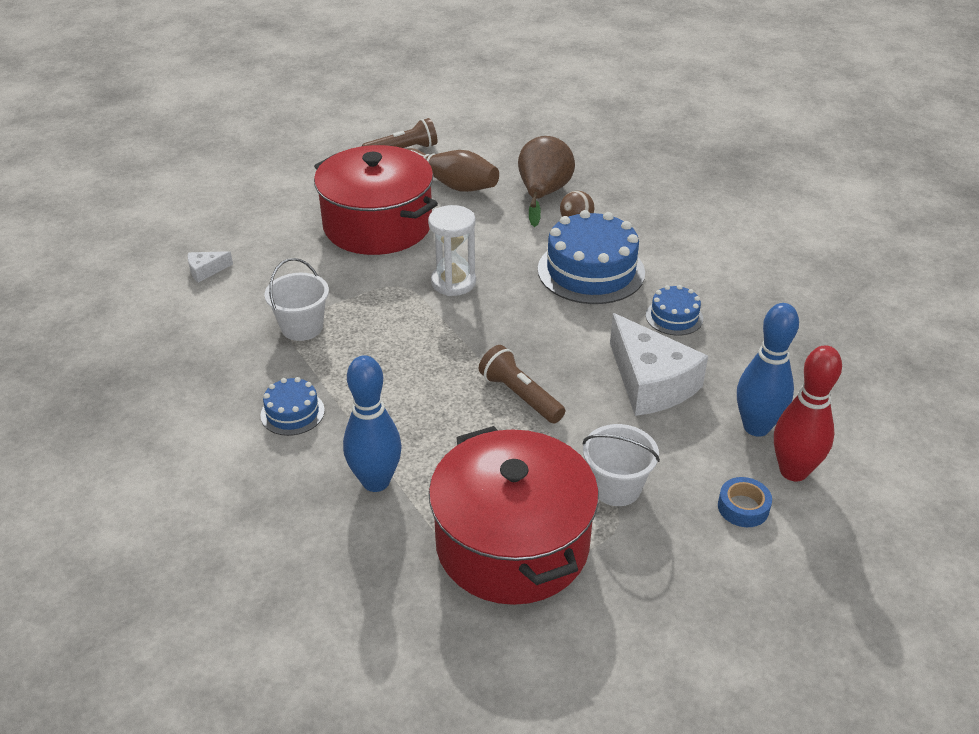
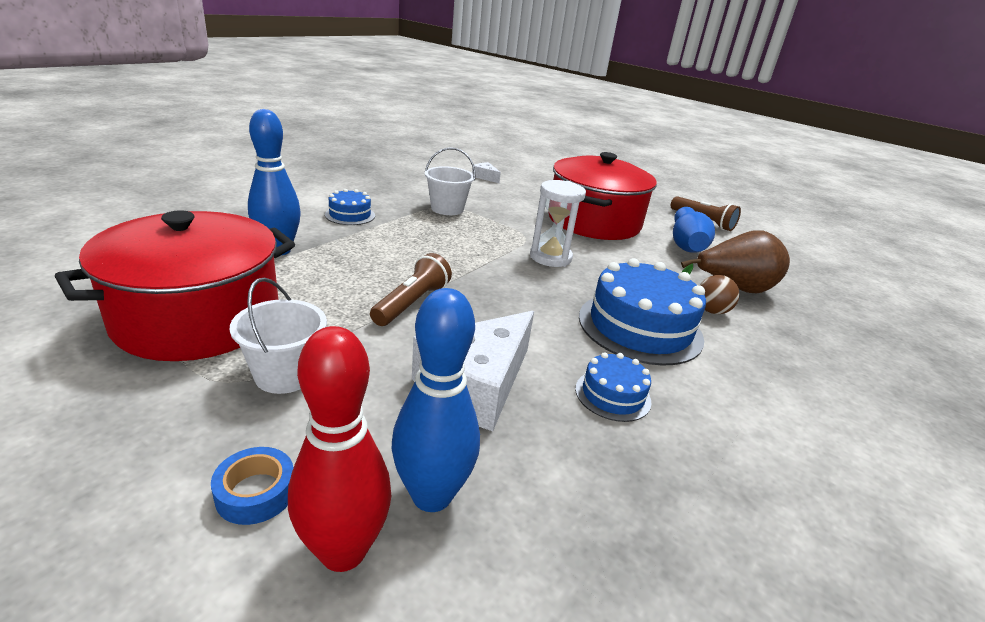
camera: 65 degrees right, 10 degrees down
(450, 184) = (686, 244): brown bowling pin -> blue bowling pin

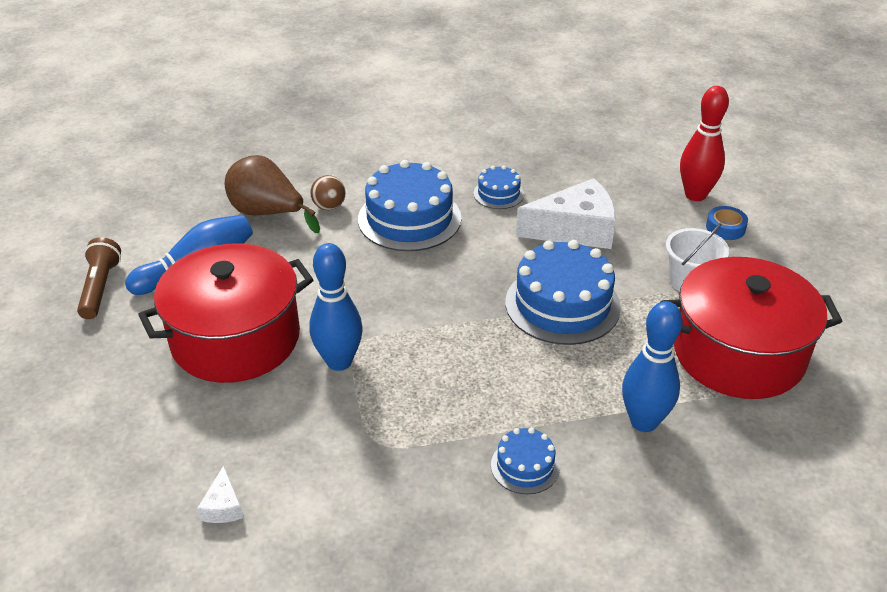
camera: 135 degrees left, 10 degrees up
(411, 303) = (562, 304): brown flashlight -> blue cake
(432, 495) = (645, 196): blue bowling pin -> blue bowling pin (339, 361)
(447, 209) = (386, 434): white bucket -> none
(550, 257) = (375, 306): white hourglass -> none

